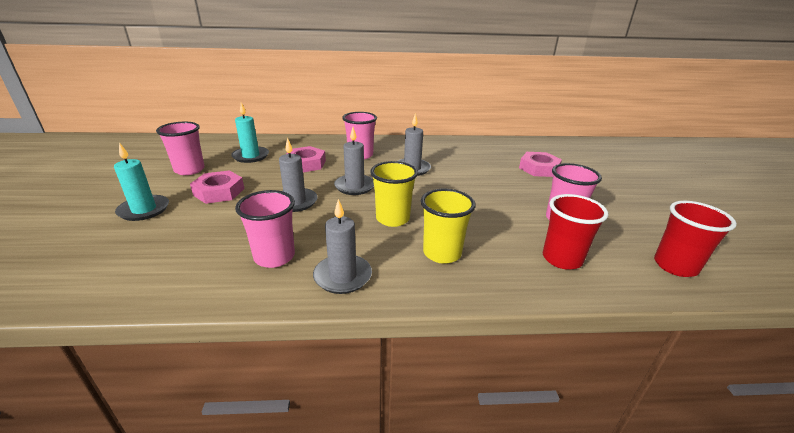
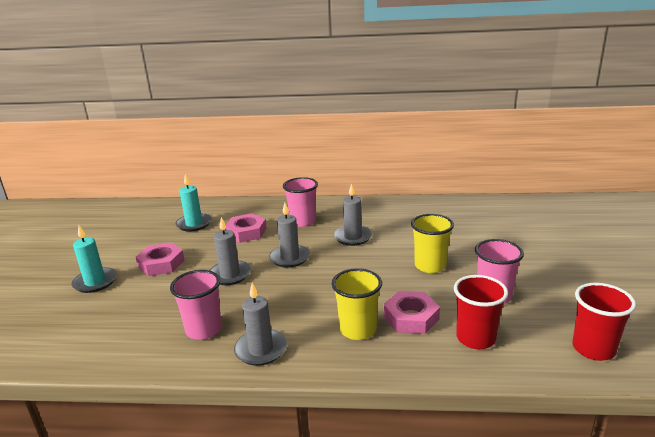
camera: 10 degrees right, 5 degrees down
(189, 170) = (136, 240): pink cup -> none
(392, 219) = (319, 293): yellow cup -> yellow cup (430, 266)
(539, 168) = (492, 236): pink nut -> pink nut (411, 317)

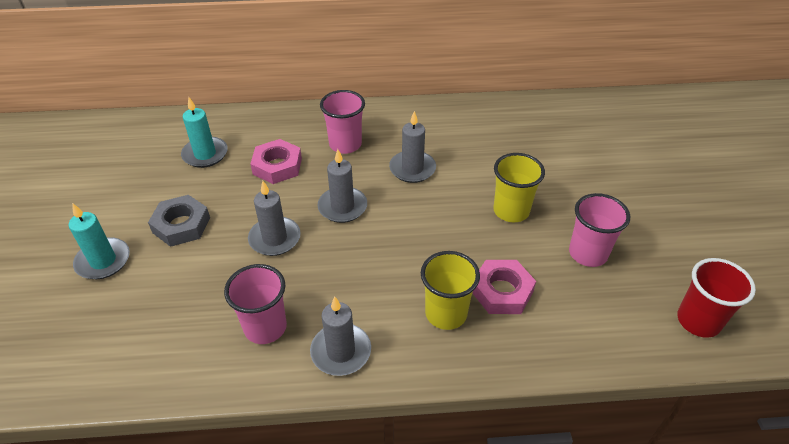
camera: 10 degrees left, 20 degrees up
(161, 264) = (181, 225): pink nut -> grey nut
(475, 338) = (576, 316): red cup -> none

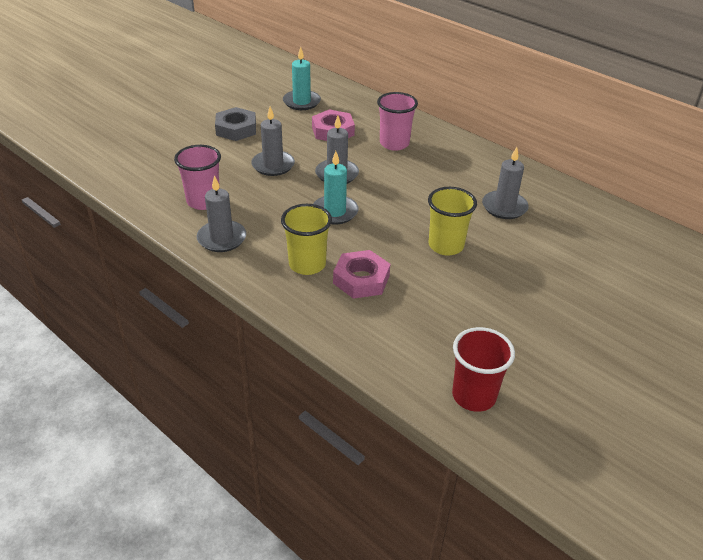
camera: 45 degrees right, 5 degrees down
(103, 261) = (176, 122): turquoise candle -> turquoise candle (335, 212)
(412, 169) = (417, 182): grey candle -> grey candle (504, 207)
(588, 253) = (459, 304): pink cup -> none

